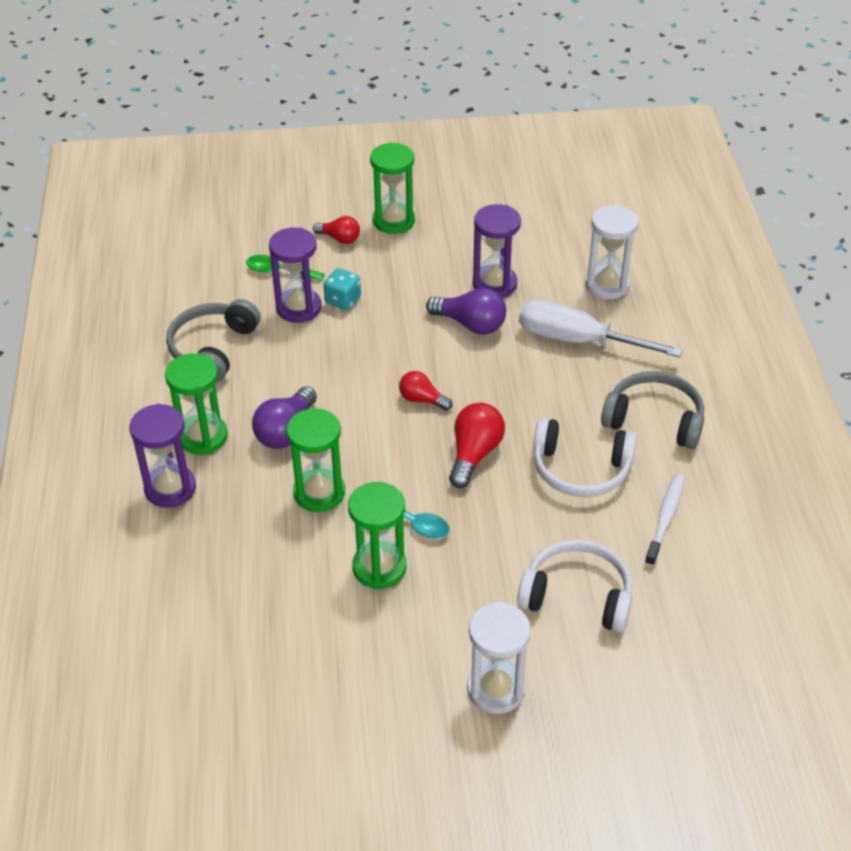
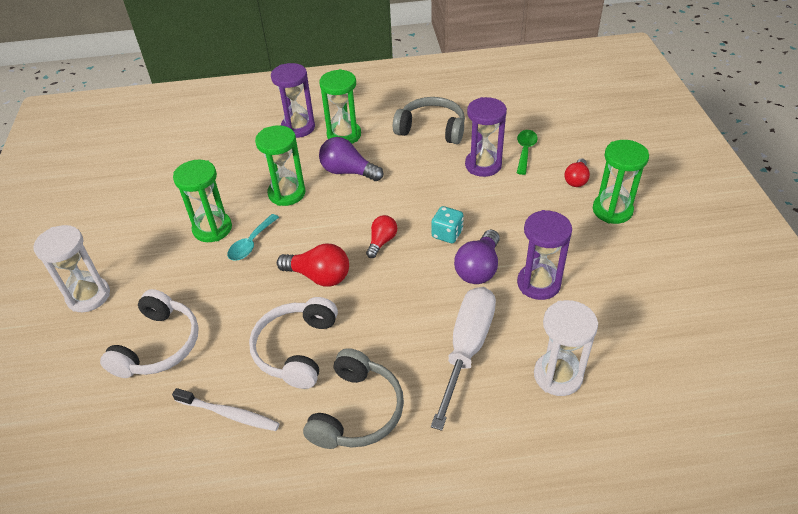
camera: 90 degrees right, 0 degrees up
(343, 300) = (496, 188): turquoise dice -> turquoise dice (447, 234)

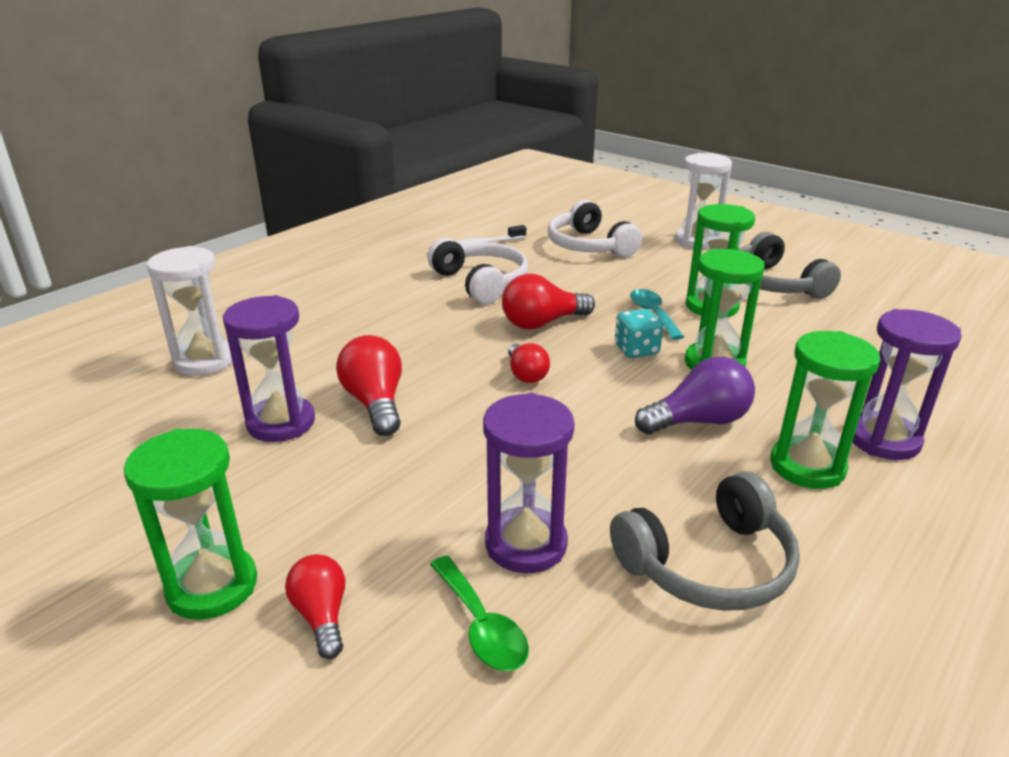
camera: 135 degrees right, 15 degrees down
(357, 411) = (381, 278): grey headphones -> grey headphones (774, 284)
(447, 234) = (458, 418): turquoise dice -> turquoise dice (636, 350)
(467, 349) = (321, 340): white screwdriver -> none
(478, 268) = (375, 403): purple light bulb -> red light bulb

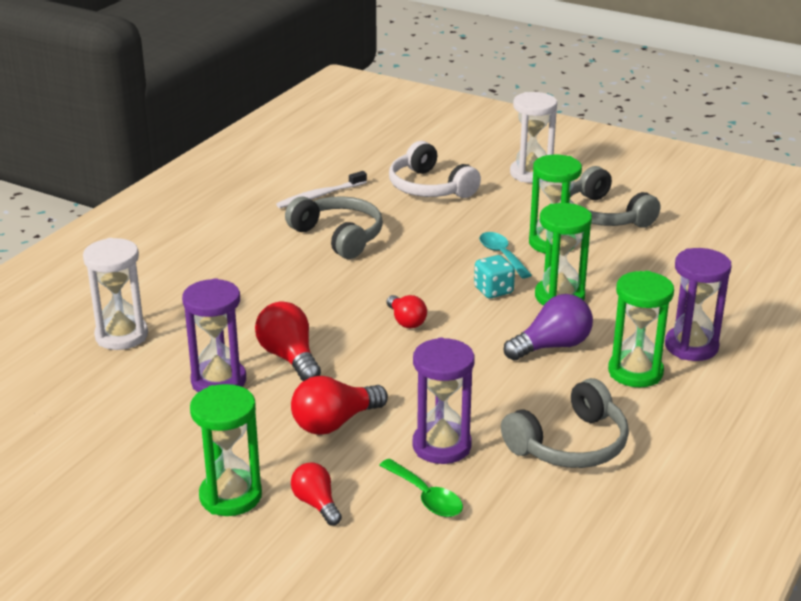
camera: 10 degrees left, 0 degrees up
(481, 282) = (339, 236): white headphones -> grey headphones
(542, 323) = (407, 273): red light bulb -> red light bulb (334, 423)

